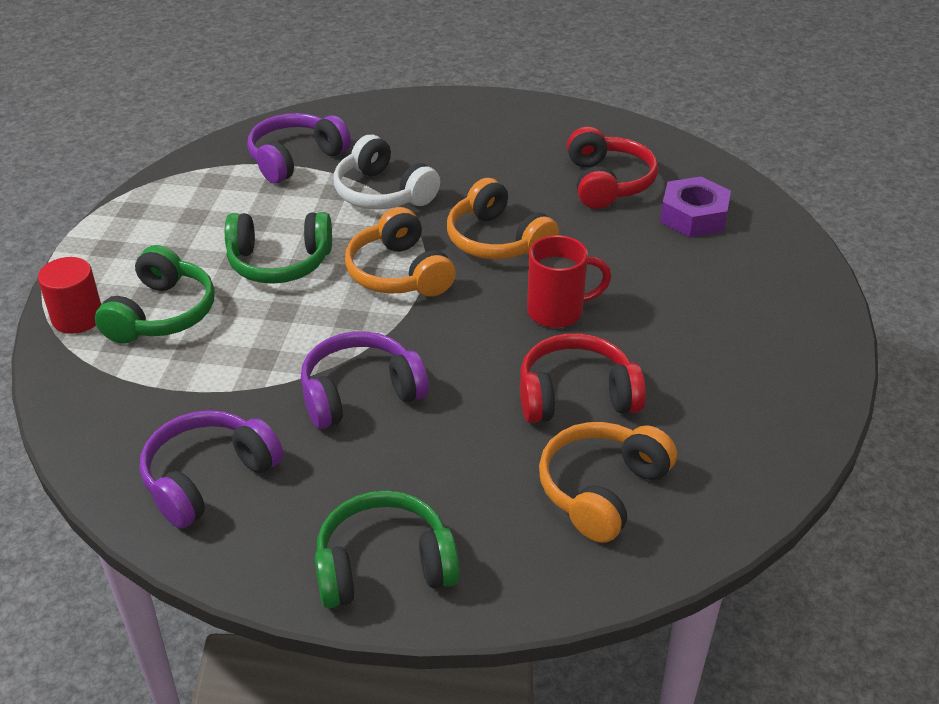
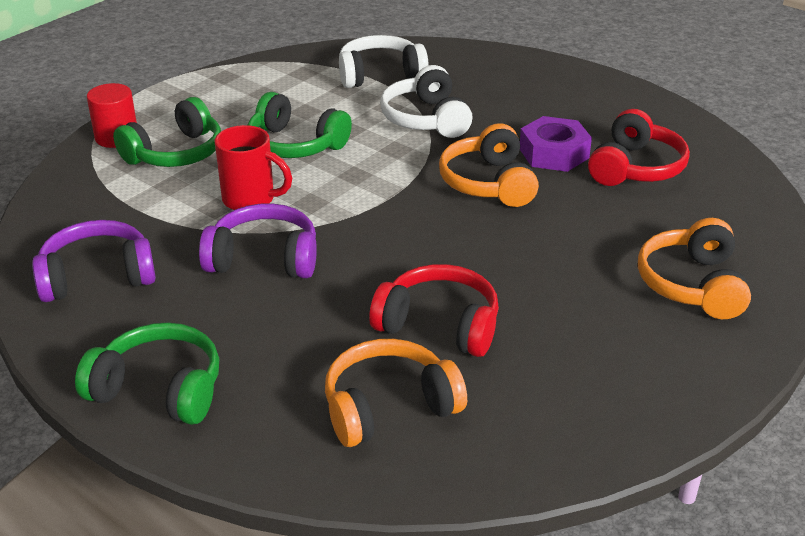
camera: 30 degrees right, 5 degrees down
(295, 159) = (380, 75): purple headphones -> white headphones
(399, 273) = (381, 181): orange headphones -> orange headphones (692, 285)
(557, 311) = (488, 254): red mug -> red mug (250, 200)
(693, 216) = (695, 219): purple nut -> purple nut (554, 153)

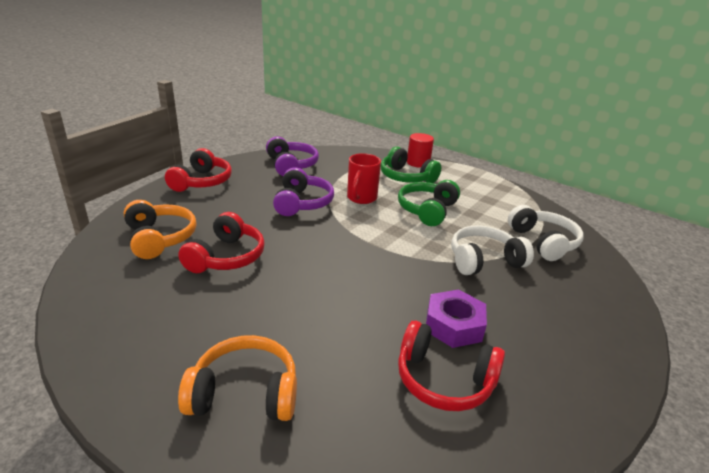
camera: 85 degrees right, 5 degrees down
(159, 389) = (202, 182): green headphones -> red headphones
(488, 183) = (396, 286): orange headphones -> none

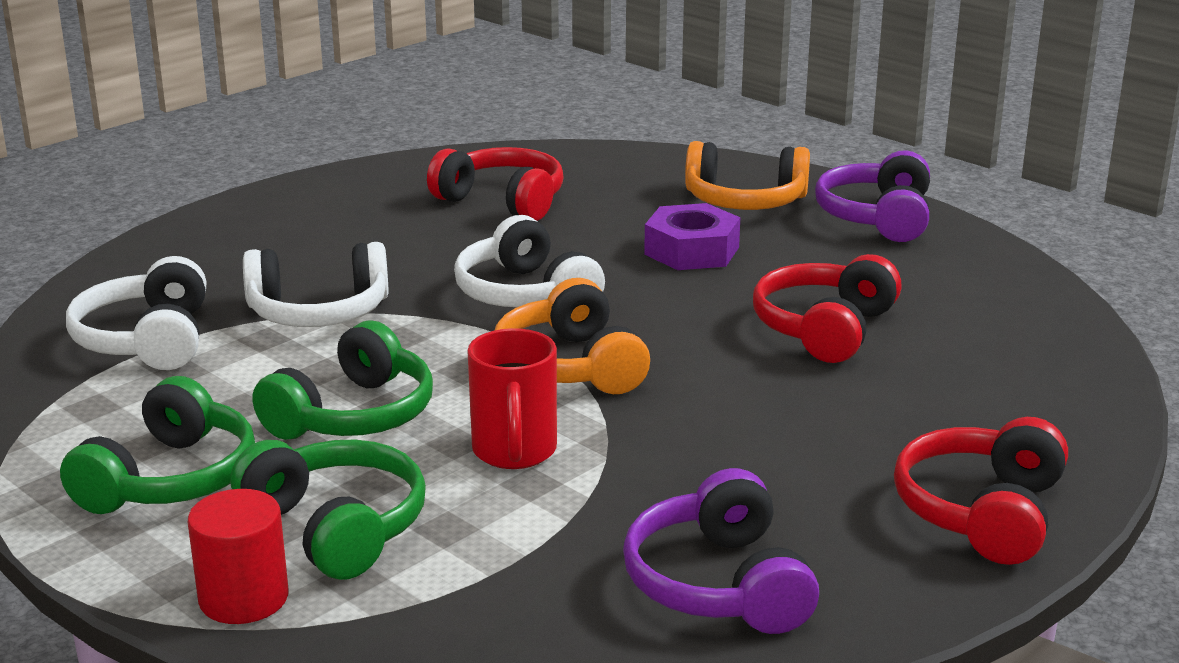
camera: 170 degrees left, 5 degrees down
(160, 238) = (977, 363): orange headphones -> orange headphones (570, 366)
(302, 203) = (678, 440): purple headphones -> purple headphones (877, 218)
(361, 198) = (514, 452): red mug -> red mug turned 150 degrees clockwise
(387, 276) = (525, 294): none -> white headphones
(453, 325) = (452, 240): purple nut -> purple nut (691, 251)
(469, 189) = (171, 479): none -> green headphones

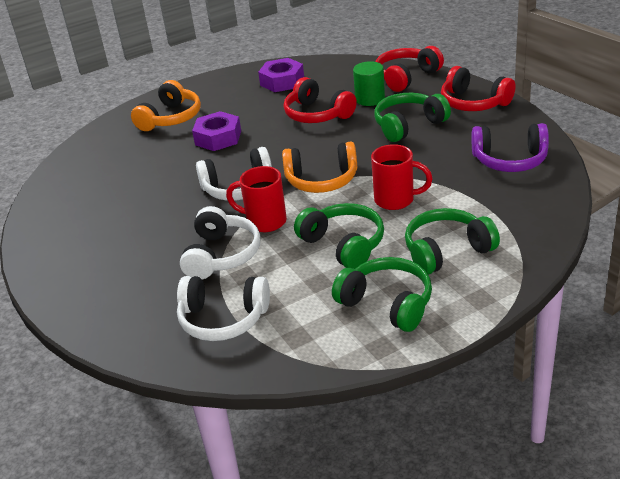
camera: 70 degrees left, 10 degrees up
(244, 598) = (499, 277): red cylinder -> none
(421, 333) = (265, 221): none -> red mug
(503, 201) = (115, 188): red headphones -> red headphones (406, 77)
(827, 435) = (408, 125): none -> green headphones
(877, 218) = (214, 88): purple headphones -> none
(924, 377) = (370, 99): none -> green cylinder
(945, 275) = (282, 81): none -> purple nut

